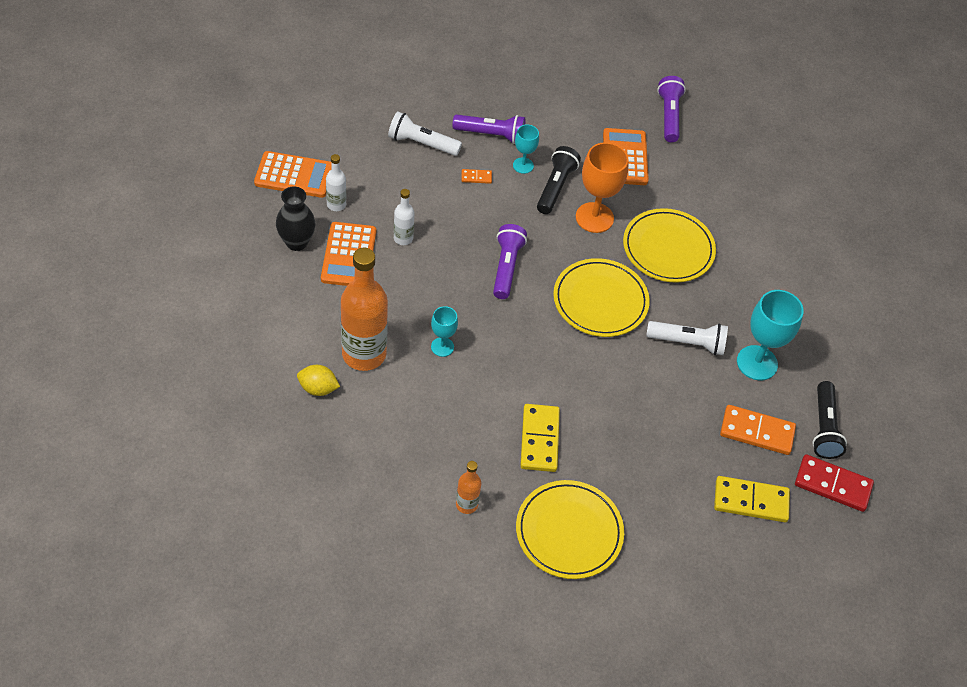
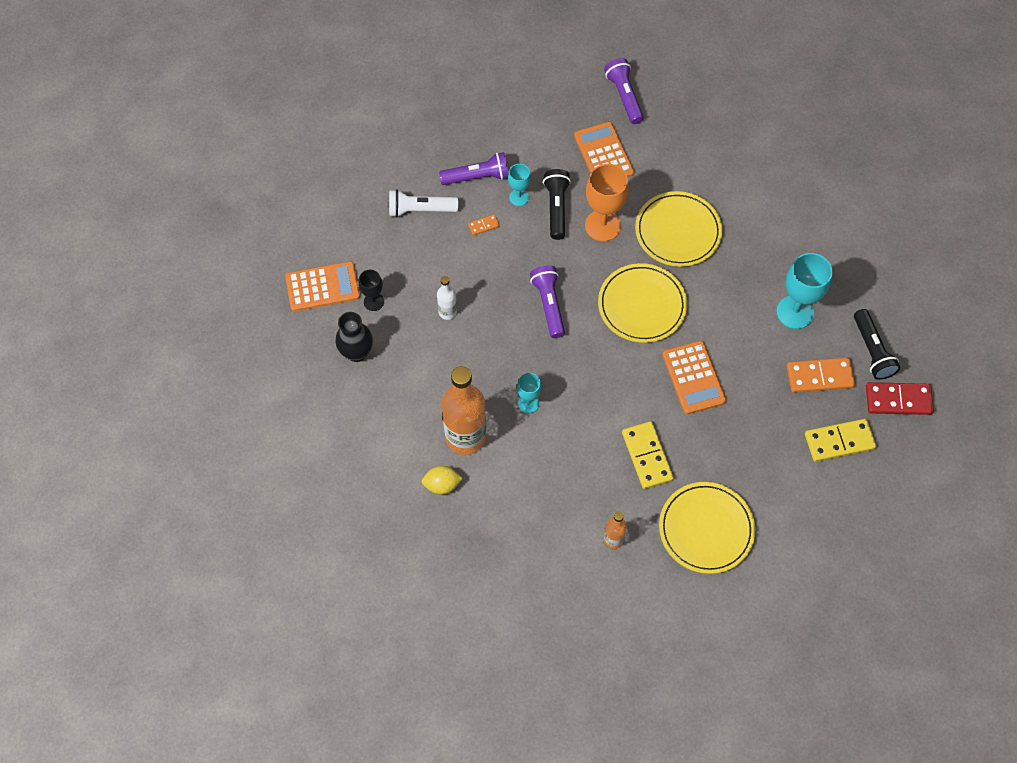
camera: 15 degrees left, 10 degrees up
(336, 205) = (374, 302): white bottle -> black goblet
(348, 255) = (408, 347): orange calculator -> orange calculator (693, 378)
(688, 343) = (731, 316): white flashlight -> none

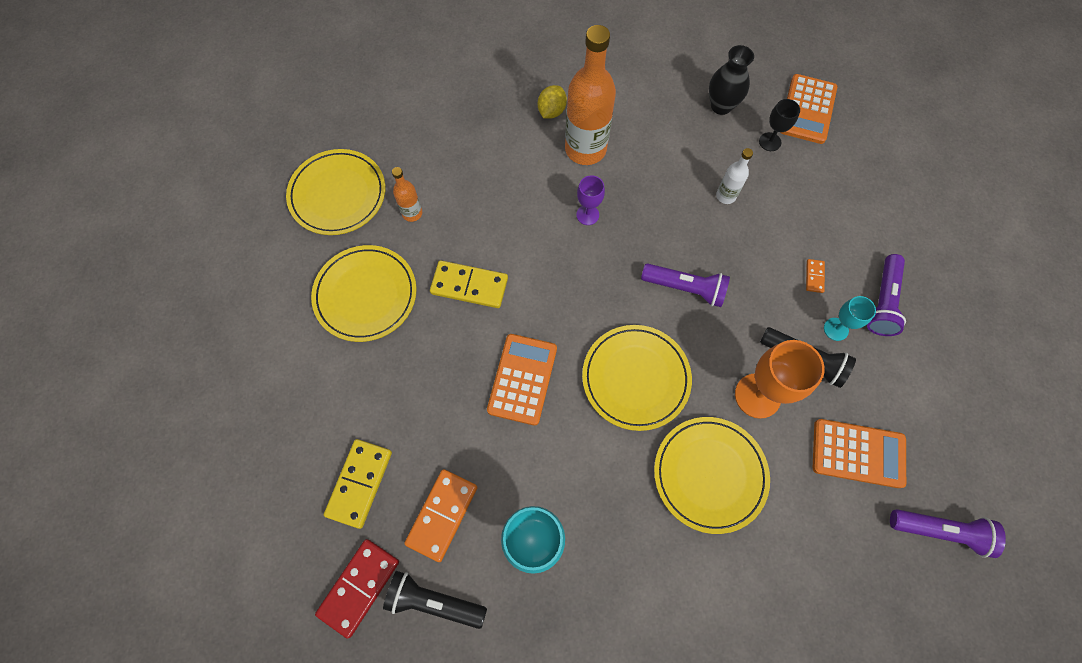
camera: 120 degrees right, 5 degrees up
(420, 210) = (862, 228): white flashlight -> none
(528, 403) = (587, 215): turquoise goblet -> purple goblet
(635, 613) = (338, 194): none -> yellow plate
(693, 378) = (522, 379): orange calculator -> orange calculator turned 90 degrees clockwise

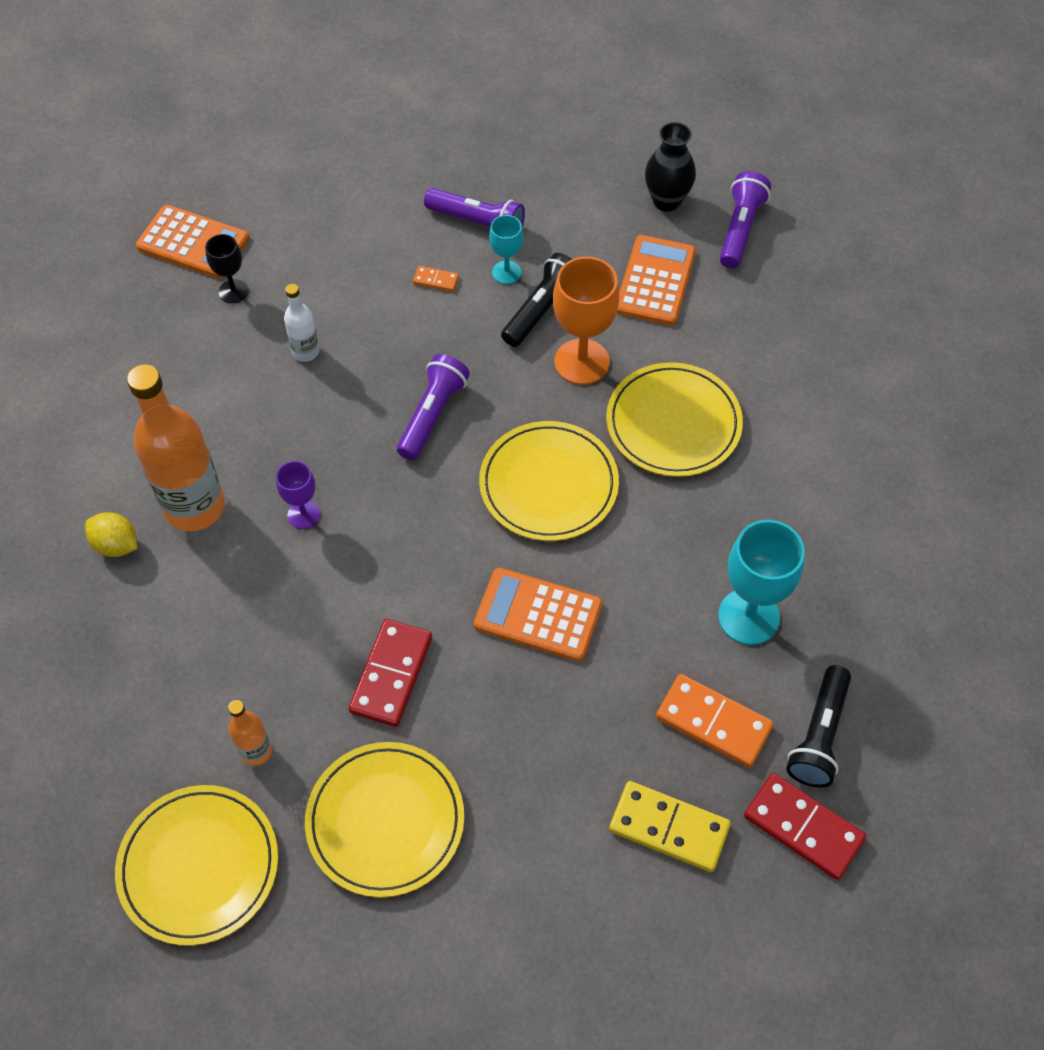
camera: 85 degrees left, 10 degrees down
(469, 286) = (391, 674): yellow domino -> red domino
(721, 106) = (162, 335): black vase -> black vase (666, 201)

